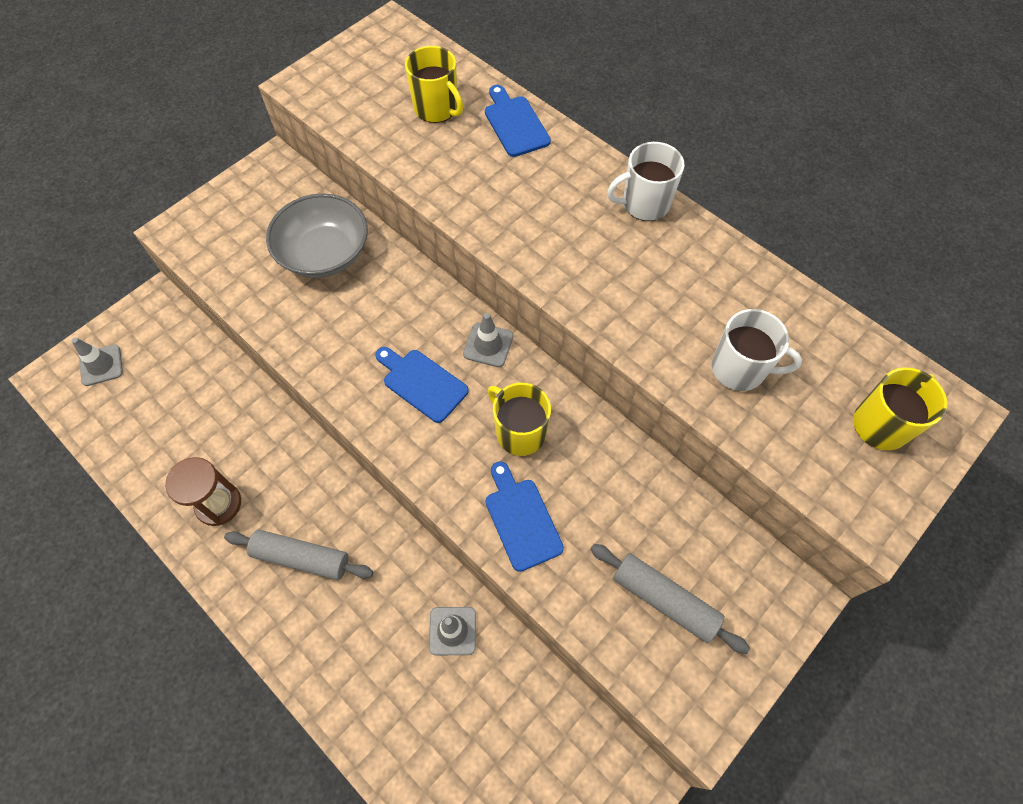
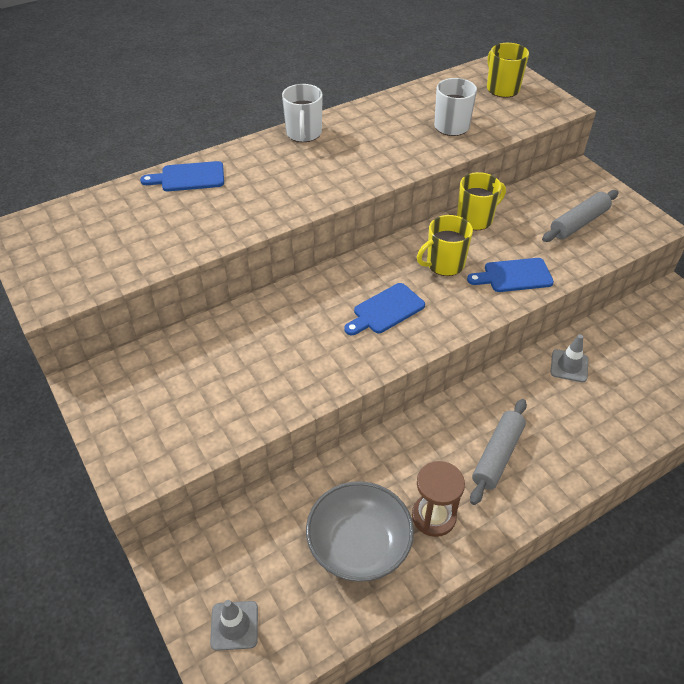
camera: 75 degrees left, 15 degrees down
(324, 253) = (224, 355): grey bowl -> grey bowl (359, 545)
(436, 108) = (143, 216): yellow mug -> yellow mug (475, 219)
(488, 345) = (363, 267): grey traffic cone -> none

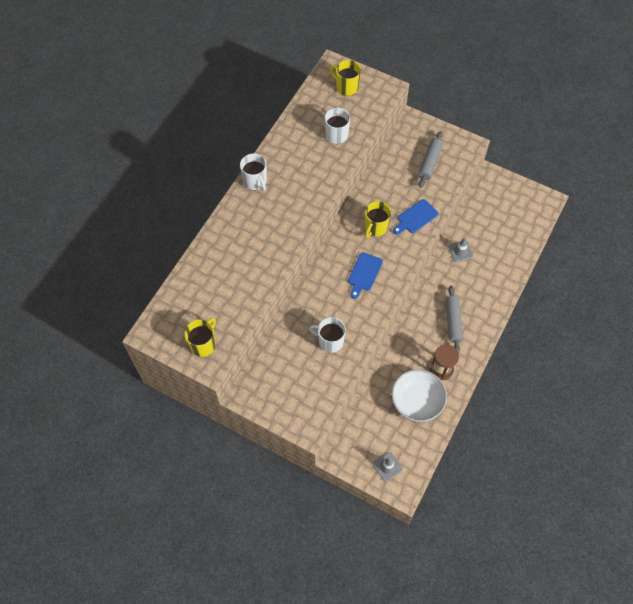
camera: 30 degrees left, 15 degrees up
(188, 177) = (215, 248): blue cutting board -> none
(267, 372) = (330, 341): none -> white mug
(359, 545) = (417, 401): grey bowl -> white bowl
(475, 219) = (373, 186): yellow mug -> yellow mug (203, 344)

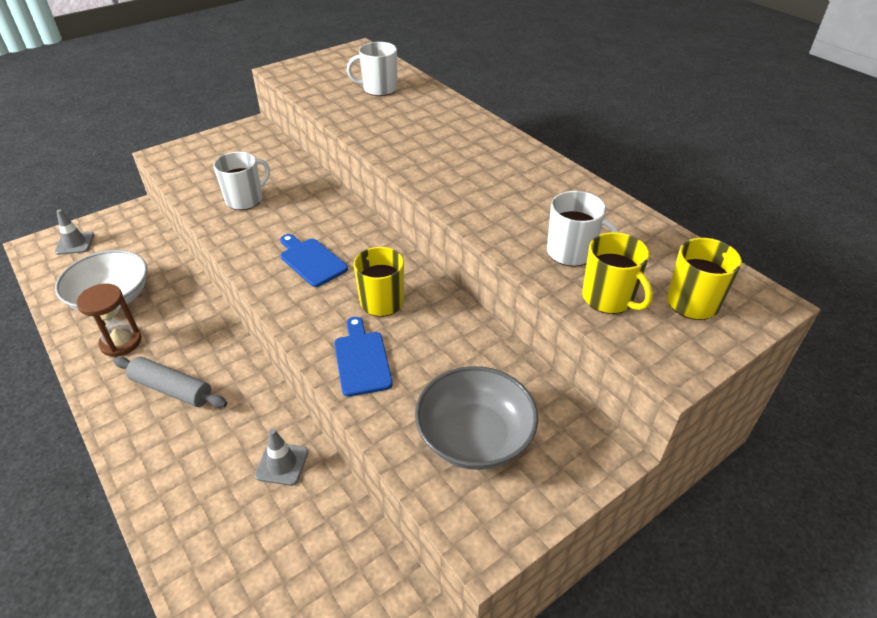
camera: 115 degrees right, 20 degrees down
(203, 344) = (312, 72): yellow mug -> yellow mug (609, 298)
(255, 181) = (519, 151): white mug -> white mug (379, 89)
(429, 162) = (474, 437): grey rolling pin -> grey bowl

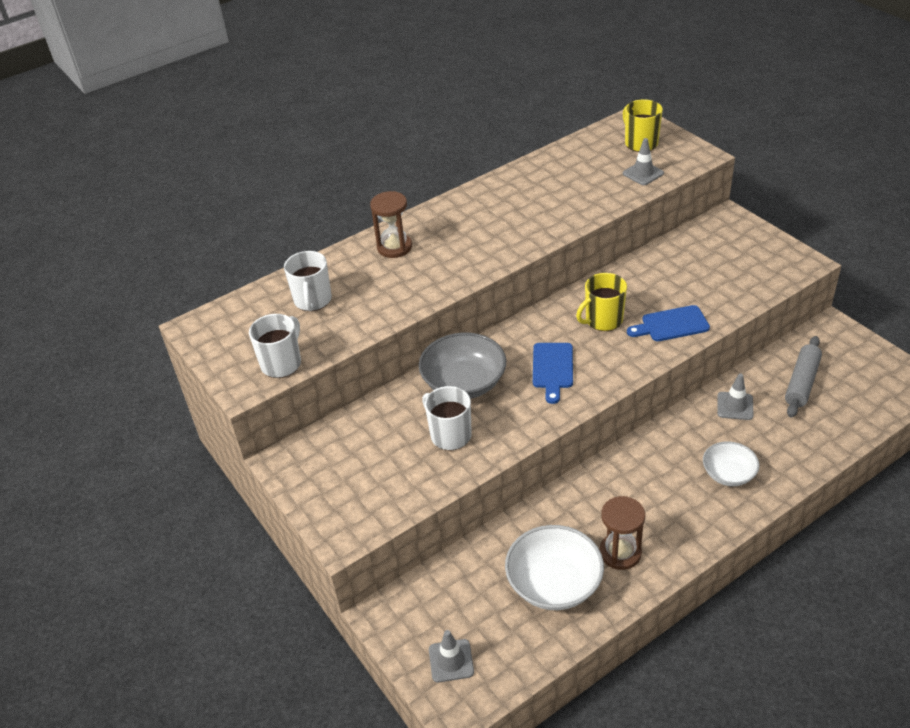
camera: 85 degrees left, 0 degrees up
(172, 389) = (674, 494): grey rolling pin -> grey rolling pin (802, 382)
(179, 441) = (728, 474): none -> white bowl
(311, 260) = (552, 368): blue cutting board -> blue cutting board turned 45 degrees counterclockwise
(451, 122) = (394, 247): none -> brown hourglass
(474, 437) = (729, 268): grey bowl -> grey bowl (464, 383)
(571, 253) = (595, 186): white mug -> white mug (282, 363)
(609, 298) = (643, 173): yellow mug -> grey traffic cone

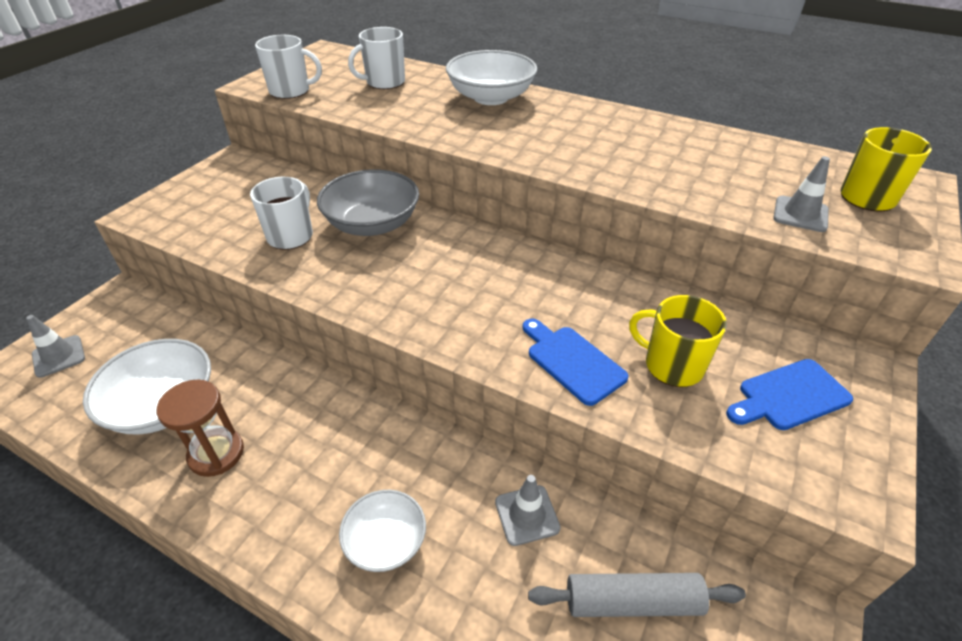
camera: 60 degrees right, 0 degrees up
(394, 247) = (491, 97): brown hourglass -> white bowl
(552, 368) = (425, 277): blue cutting board -> blue cutting board (789, 396)
(603, 320) = (537, 296): yellow mug -> yellow mug (672, 365)

